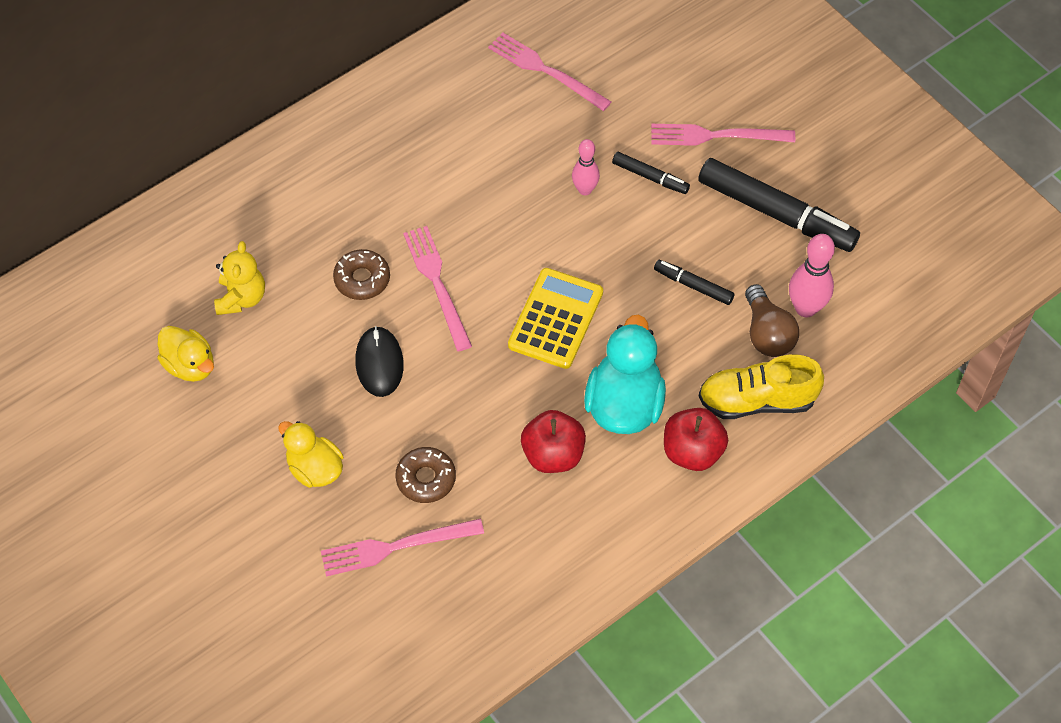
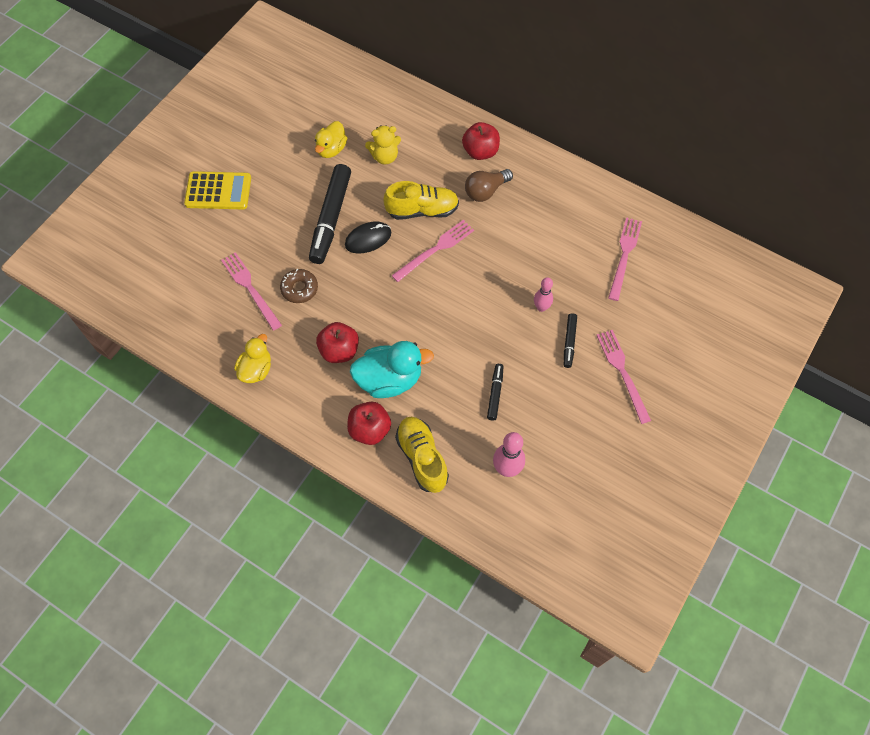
camera: 70 degrees right, 5 degrees up
(295, 175) = (480, 151): none -> red apple
(315, 469) = (287, 231): yellow duck -> yellow duck (256, 369)
(362, 279) = (422, 210): brown donut -> yellow shoe
(556, 319) = (436, 322): yellow calculator -> yellow calculator (218, 191)
(767, 333) = (476, 450): brown light bulb -> brown light bulb (486, 191)
(776, 214) = (575, 429): black marker -> black marker (330, 218)

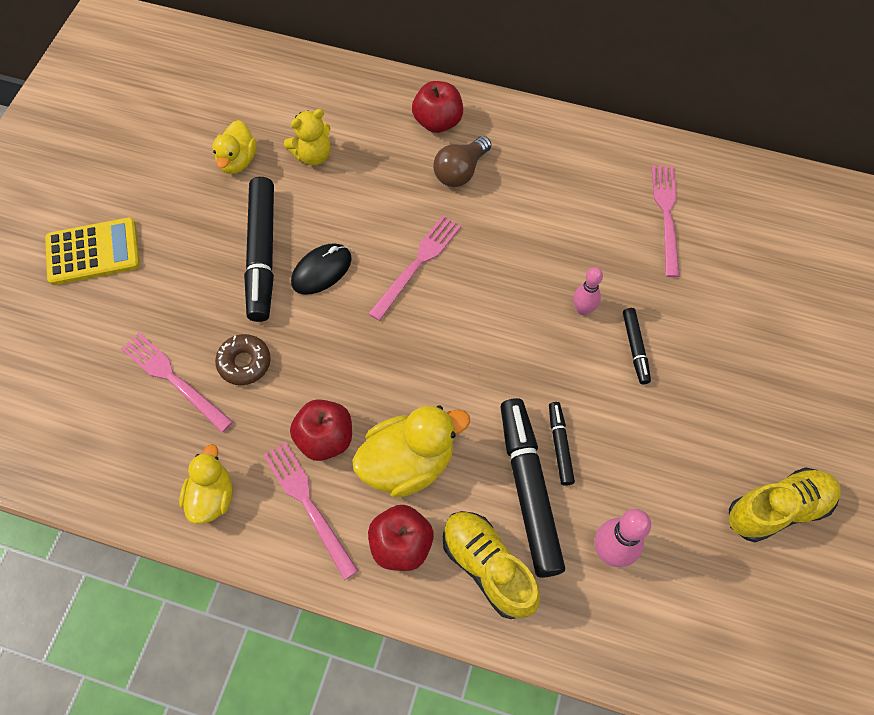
camera: 15 degrees left, 0 degrees up
(389, 379) = (408, 462): turquoise duck -> yellow duck
(422, 210) = (384, 215): yellow shoe -> yellow shoe (777, 509)
(465, 416) = (529, 489): none -> black marker
(622, 372) = (718, 372): pink fork -> pink fork (308, 504)

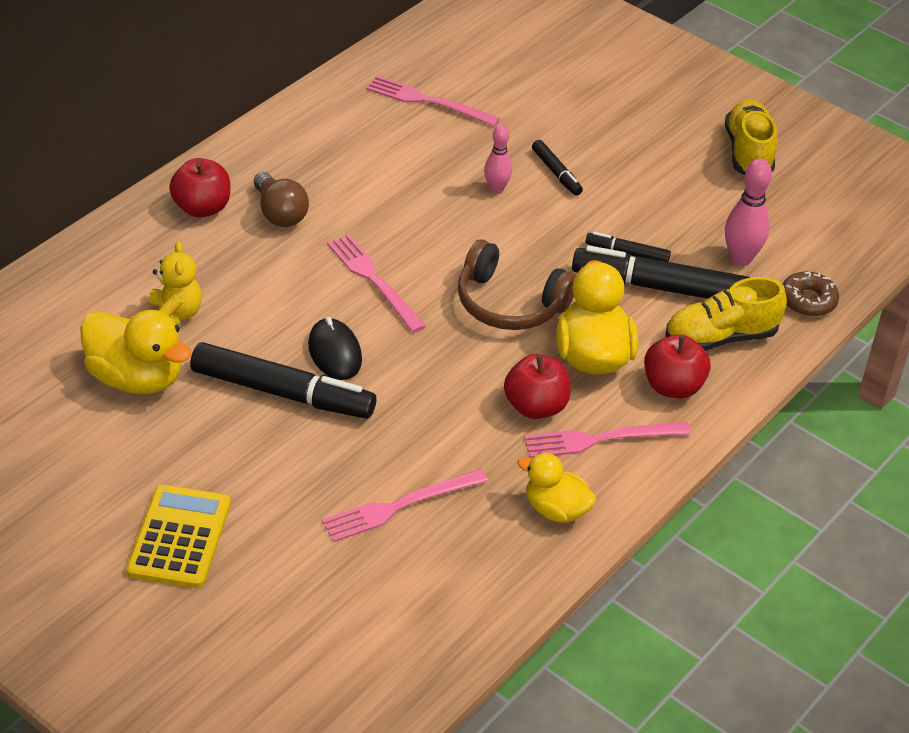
camera: 70 degrees left, 20 degrees down
(237, 161) = (136, 378): yellow duck -> yellow duck, size x1.57
(244, 363) = (412, 443): brown donut -> brown donut (808, 300)
(442, 373) = (510, 303): none -> brown headphones
(635, 348) = (556, 173): black marker -> black marker turned 45 degrees clockwise

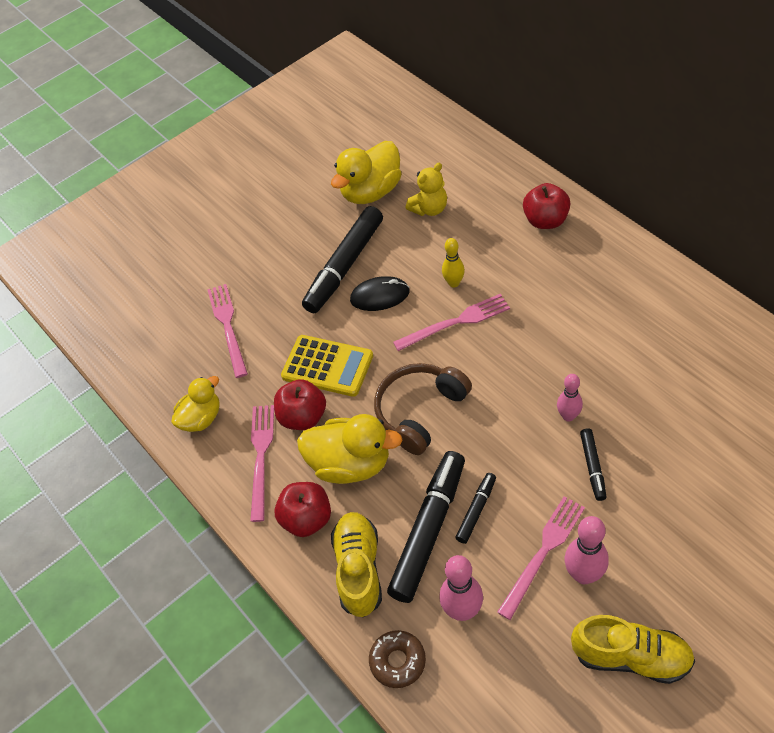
camera: 110 degrees right, 10 degrees up
(175, 315) = (429, 209): yellow teddy bear -> yellow teddy bear turned 45 degrees counterclockwise
(179, 537) = (232, 216): yellow calculator -> yellow calculator (327, 366)
(279, 213) = (538, 266): brown light bulb -> none
(309, 285) = (454, 283): none -> yellow bowling pin
(428, 101) = (697, 373): pink fork -> pink fork (543, 553)
(556, 173) = (592, 467): black marker -> black marker turned 75 degrees counterclockwise
(677, 180) = (583, 574): none -> pink bowling pin

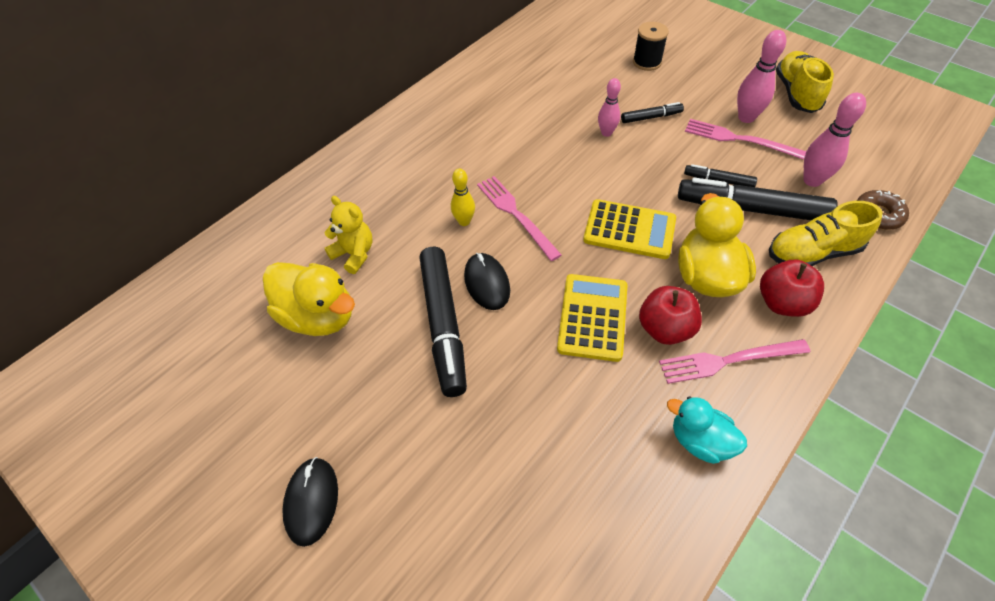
camera: 105 degrees left, 0 degrees up
(201, 418) = (700, 441): yellow duck -> turquoise duck
(228, 326) = (553, 443): pink fork -> none
(230, 199) = (311, 501): none -> black mouse
(344, 266) = (443, 325): black marker -> black marker turned 60 degrees clockwise
(420, 411) = (629, 230): brown headphones -> yellow calculator
(545, 220) = (379, 160): red apple -> none
(709, 486) = (647, 62): none -> black spool

